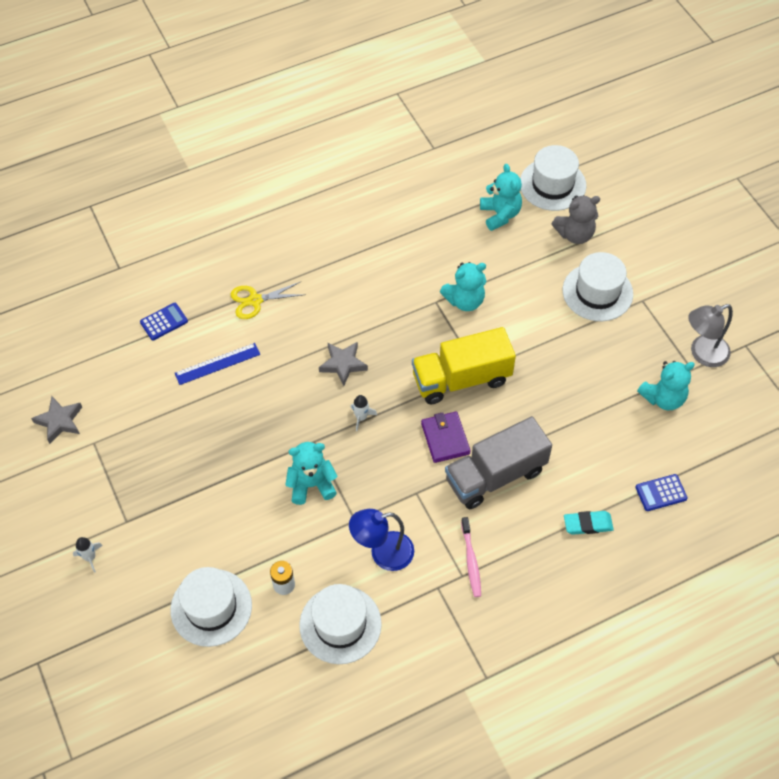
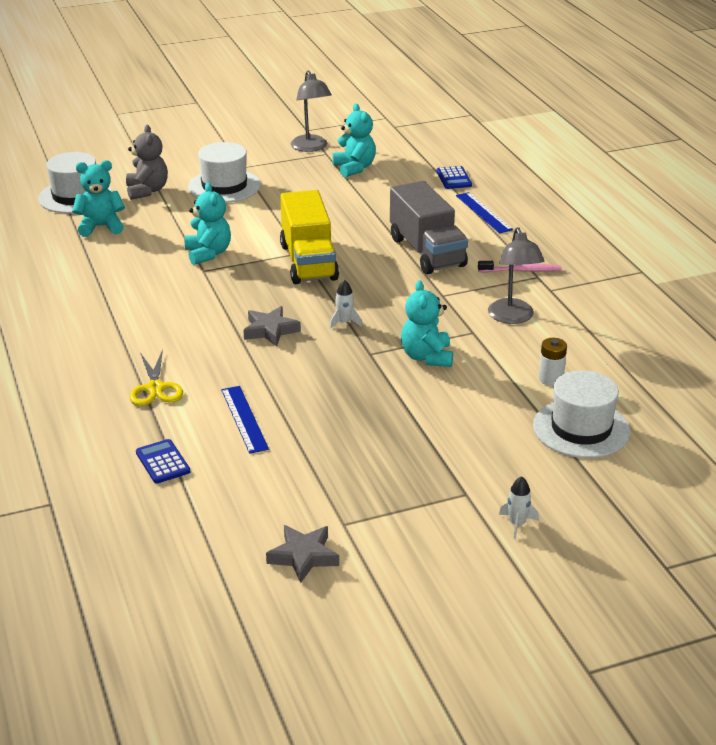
camera: 85 degrees left, 25 degrees down
(340, 624) = (595, 346): white hat -> none
(383, 553) = (513, 317): blue lamp -> grey lamp
(445, 438) = (380, 275): purple wallet -> none
(588, 524) = (483, 212): turquoise eraser -> blue ruler

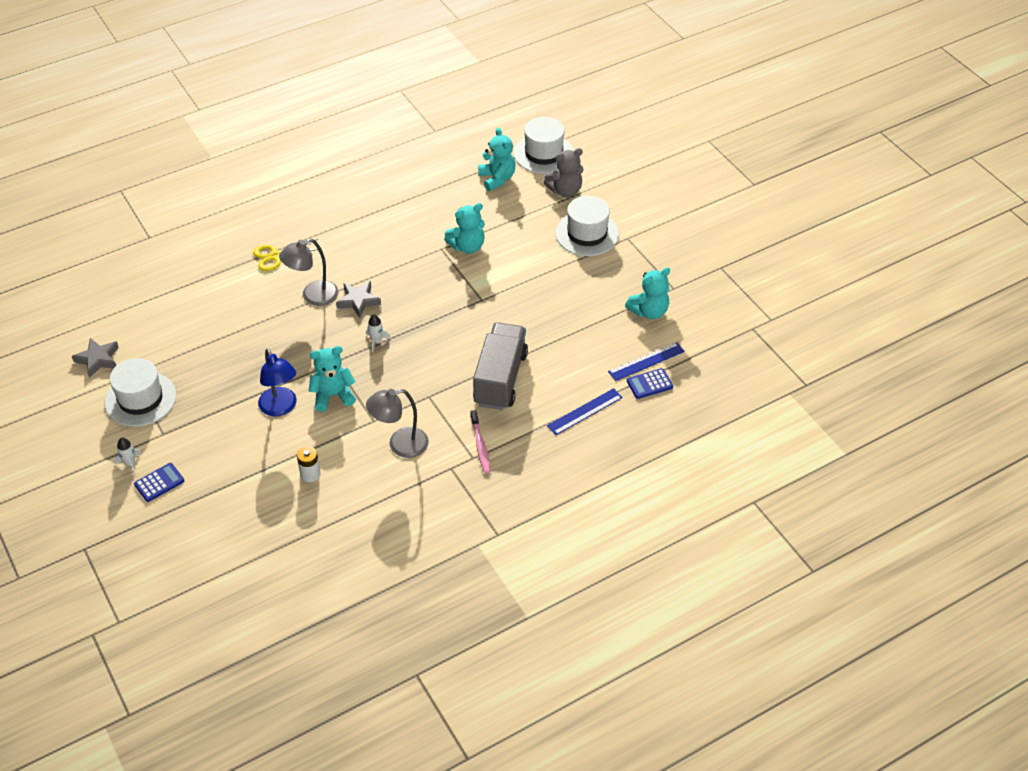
camera: 80 degrees right, 15 degrees up
(163, 462) = (192, 277): blue calculator -> blue calculator (159, 483)
(244, 419) = (243, 307): blue ruler -> blue ruler (646, 361)
(308, 262) = (467, 306): yellow truck -> none
(311, 147) = (683, 276): grey lamp -> grey lamp (313, 296)
(427, 252) = (500, 379): grey truck -> grey truck turned 135 degrees clockwise
(439, 395) = (280, 408): none -> blue lamp
(581, 428) = (244, 496): white hat -> white hat (140, 399)

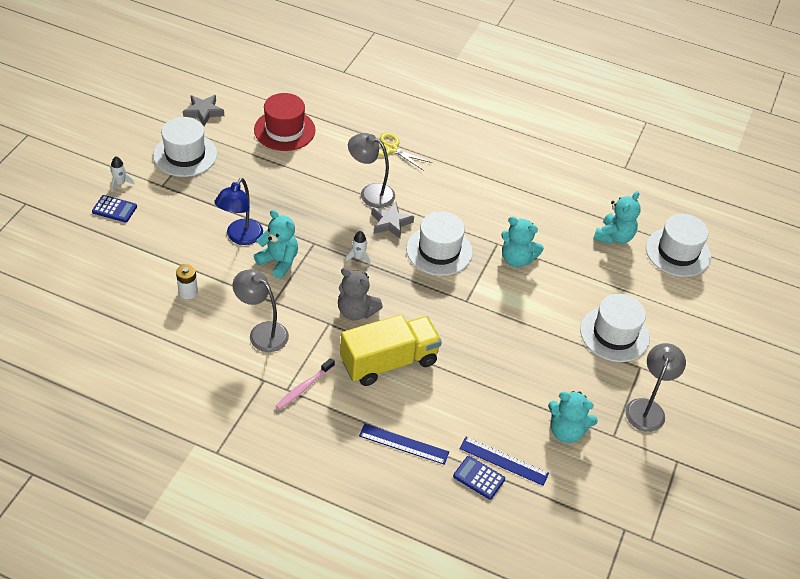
camera: 50 degrees right, 0 degrees up
(181, 314) = (284, 130): none -> red hat
(416, 287) = (439, 250): none -> white hat
(500, 379) = (389, 362): grey truck -> yellow truck
(565, 191) = (650, 291): grey teddy bear -> grey teddy bear (356, 311)
(665, 256) = (647, 408): none -> grey lamp

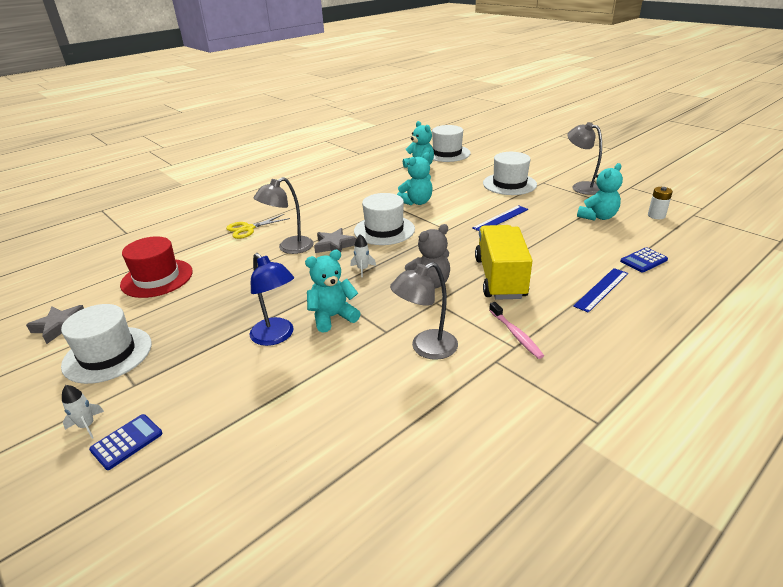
camera: 60 degrees left, 15 degrees down
(188, 292) = (329, 396): white battery -> white battery (656, 215)
(503, 461) = (625, 246): blue ruler -> blue ruler (500, 218)

